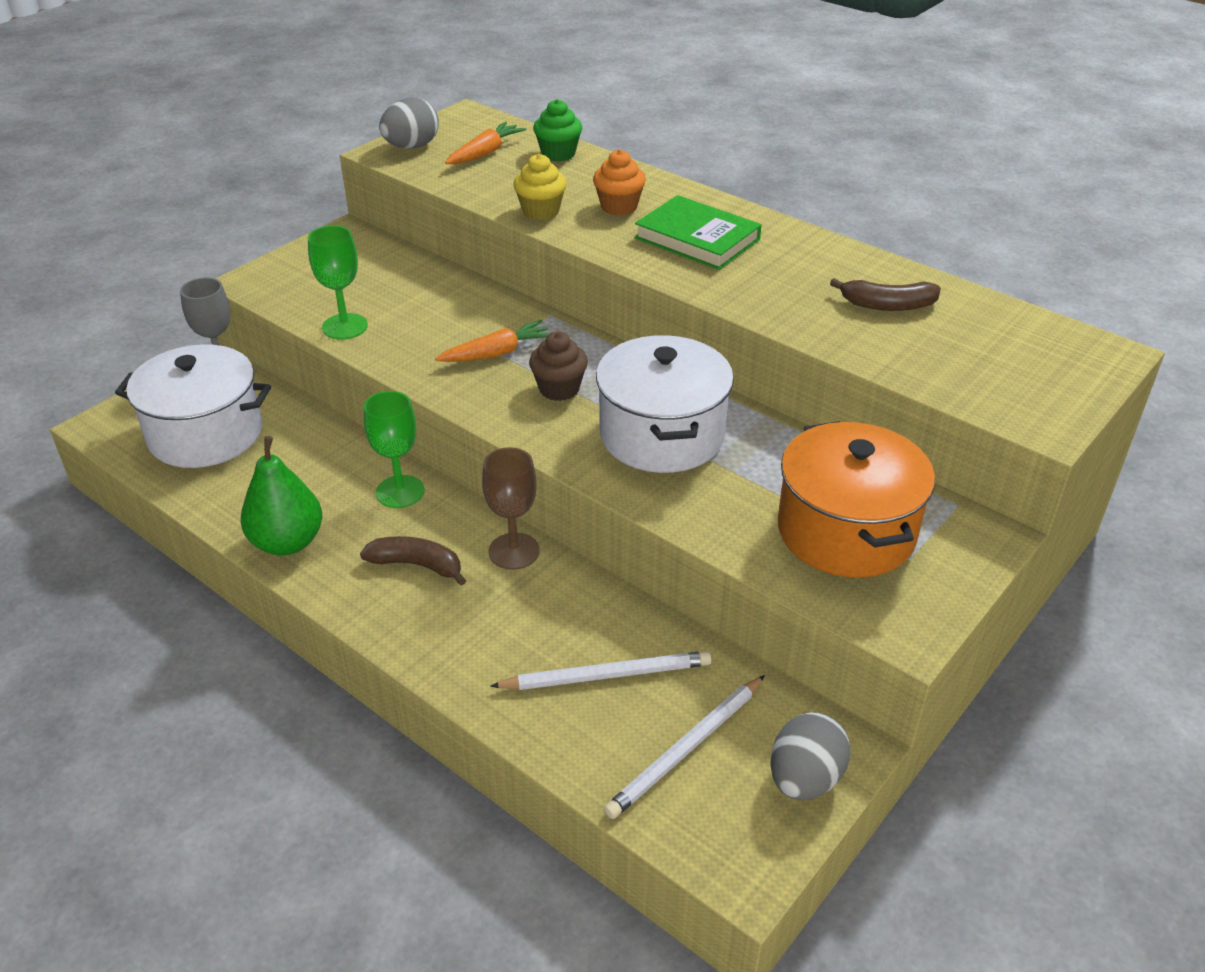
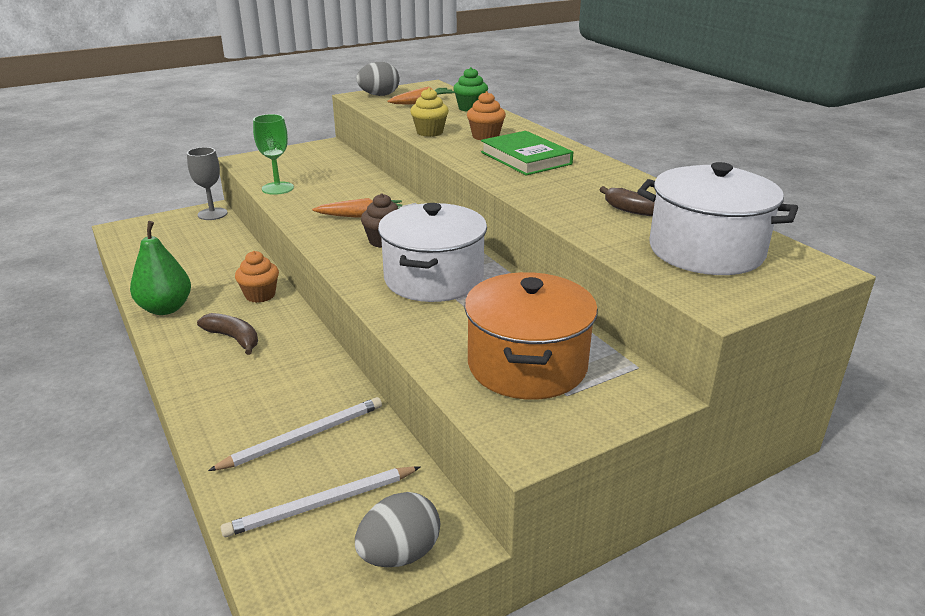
camera: 20 degrees right, 10 degrees down
(205, 434) = (173, 243): white pot -> white pot (706, 250)
(400, 492) = (260, 295): green goblet -> orange cupcake
(514, 551) = (304, 344): brown goblet -> none
(606, 675) = (303, 437): white pencil -> white pencil turned 45 degrees counterclockwise

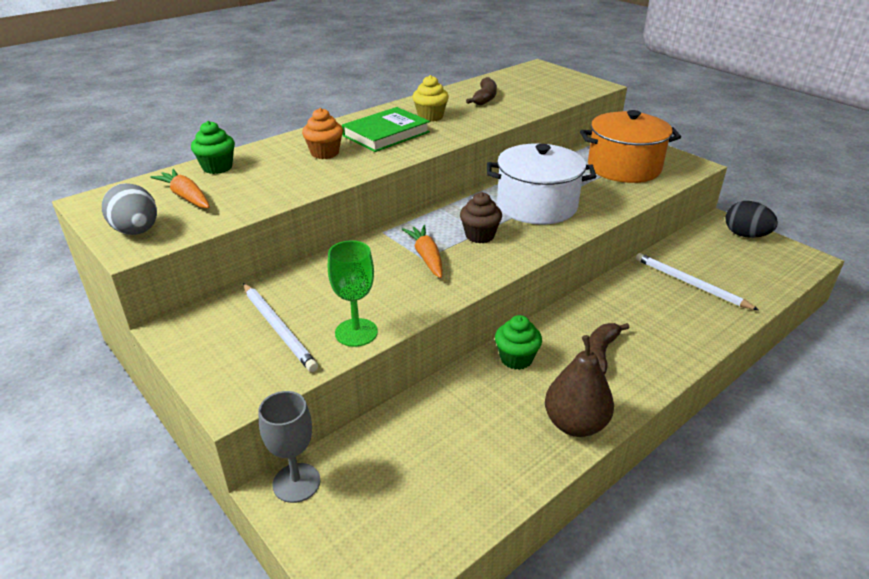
camera: 100 degrees left, 5 degrees up
(166, 308) = (575, 424): green pear -> brown pear
(260, 295) = (516, 359): orange cupcake -> green cupcake
(322, 504) = (737, 264): white pencil -> white pencil (278, 328)
(399, 554) = (745, 235): grey egg -> black egg
(430, 132) = (312, 180): yellow cupcake -> yellow cupcake (430, 117)
(706, 250) = (534, 85): white pot -> none

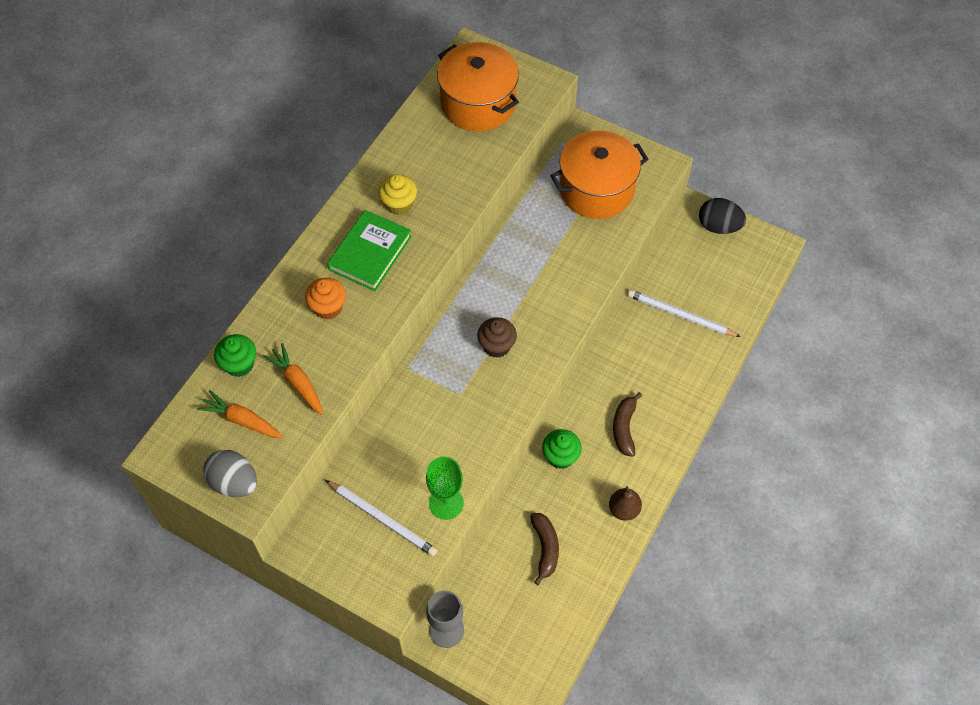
camera: 20 degrees left, 25 degrees up
(426, 257) = (462, 391): orange carrot -> orange carrot (297, 383)
(485, 98) = (439, 147): brown banana -> brown banana (545, 548)
(531, 86) = (478, 103): none -> orange pot
(537, 205) = (532, 282): white pot -> none
(575, 424) = (624, 509): brown pear -> brown pear, size x0.63

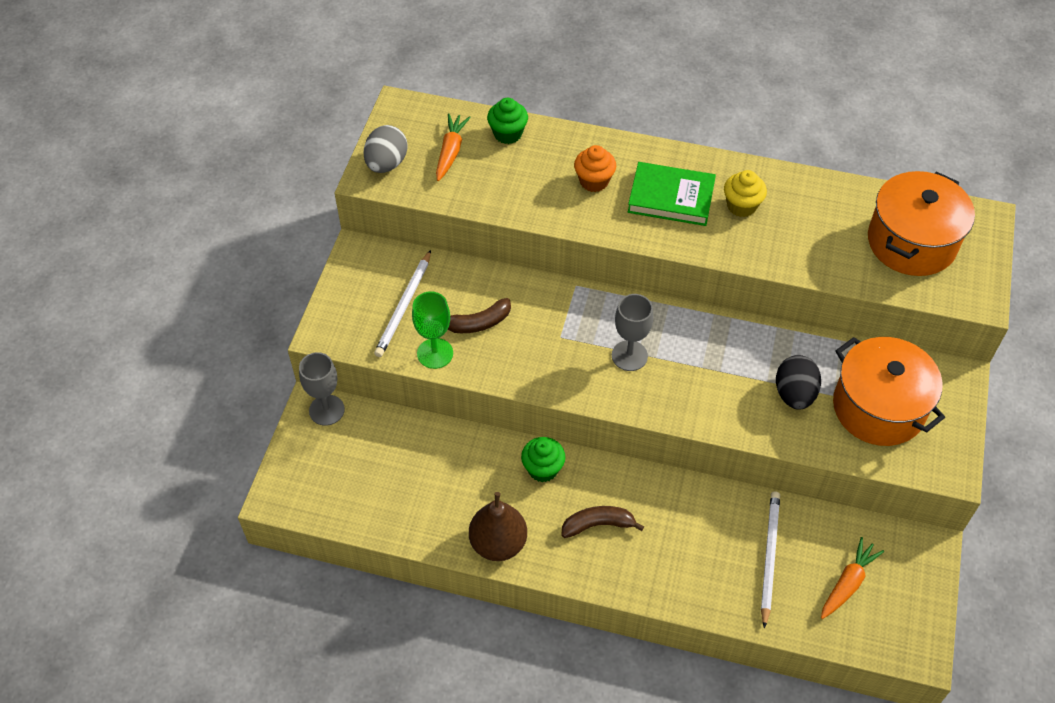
camera: 75 degrees right, 5 degrees down
(297, 383) = (502, 180): orange carrot -> orange carrot (848, 583)
(496, 346) = (629, 356): brown cupcake -> grey goblet
(545, 548) = (433, 477): brown banana -> brown banana (478, 323)
(624, 509) = (498, 543): brown pear -> brown pear, size x1.58
(718, 226) = (918, 578): black egg -> black egg (794, 394)

